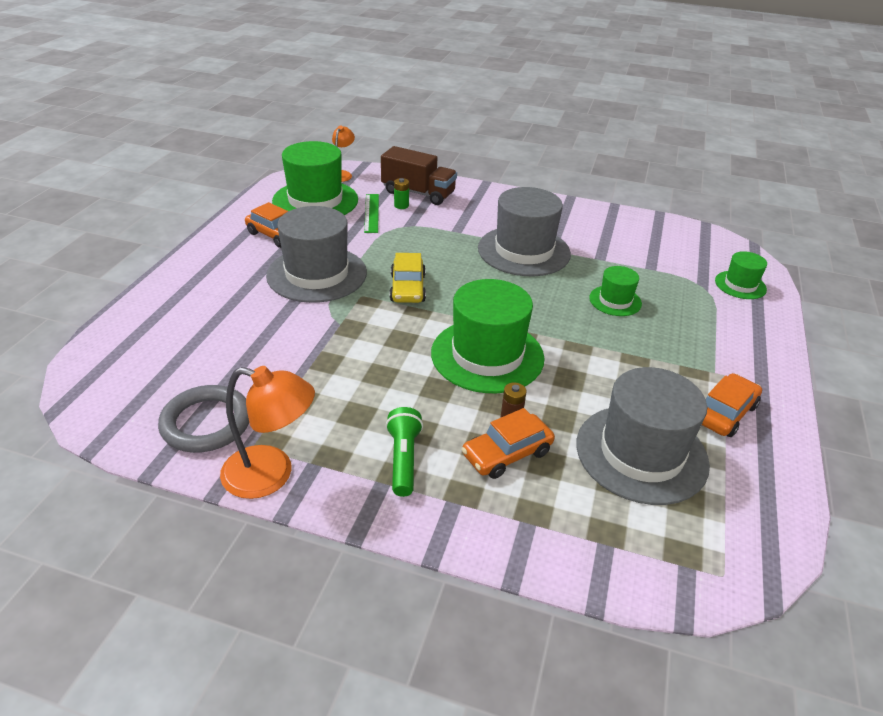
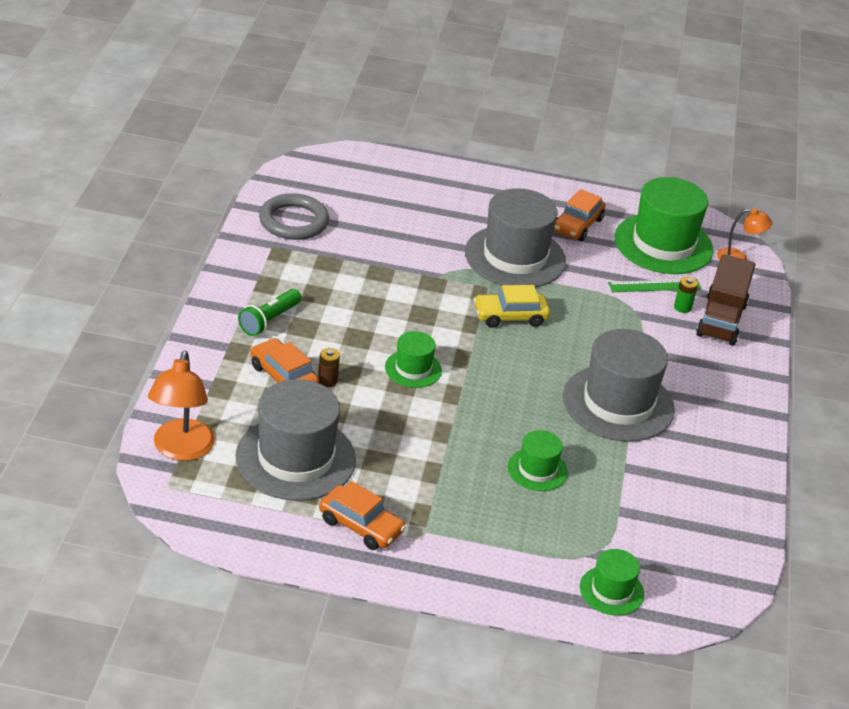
camera: 80 degrees right, 0 degrees up
(271, 475) = (245, 257): orange lamp -> orange lamp (181, 450)
(404, 459) = (269, 320): green flashlight -> green flashlight turned 135 degrees clockwise
(487, 355) = (413, 369): green hat -> green hat, size x0.51

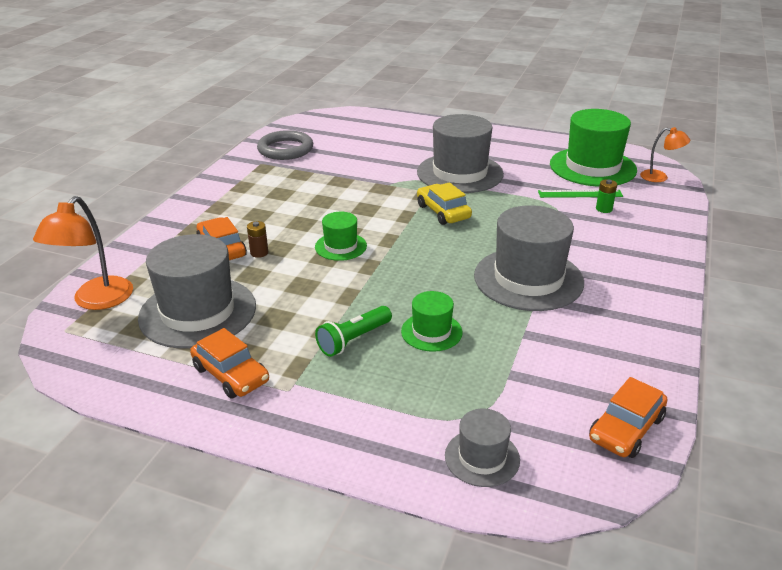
camera: 15 degrees right, 5 degrees down
(269, 320) = (231, 210): green flashlight -> green flashlight (353, 339)
(510, 316) = (443, 212): yellow car -> yellow car turned 60 degrees clockwise
(577, 225) = (519, 154): orange car -> orange car (626, 429)
(611, 590) = (482, 457): green hat -> grey hat
(721, 320) = (640, 218): brown truck -> none

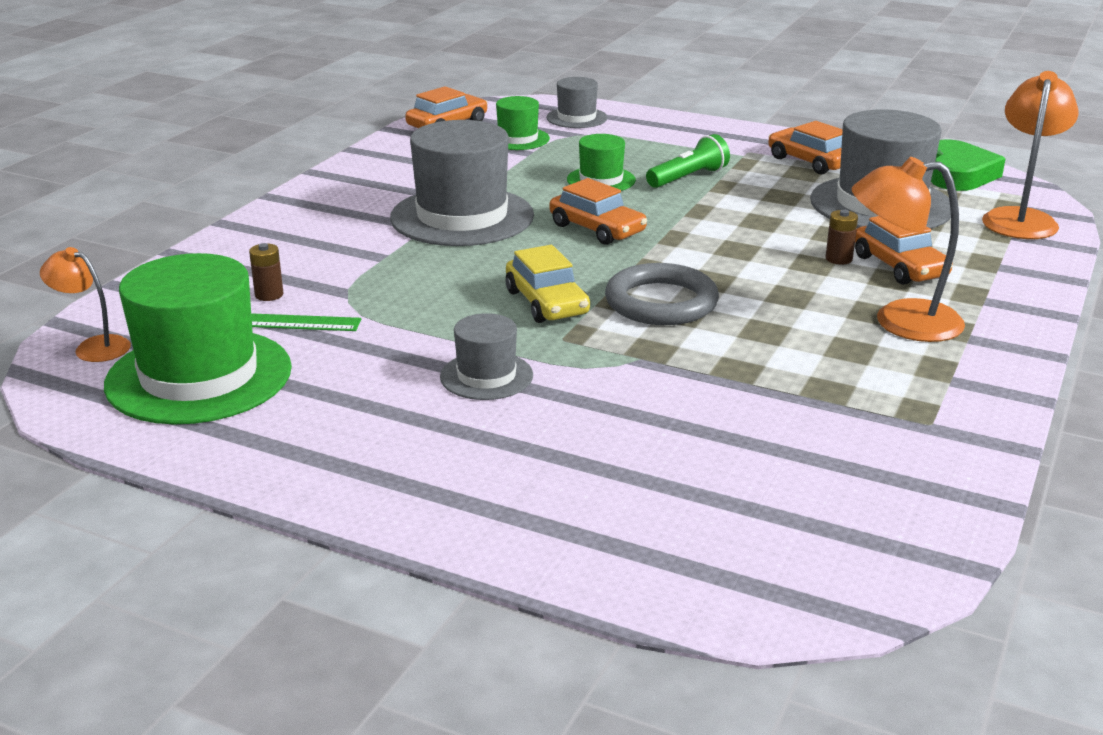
camera: 175 degrees left, 5 degrees down
(98, 361) = (958, 174): none -> green heart
(245, 210) = (900, 322): none -> orange lamp
(285, 149) = (892, 464): grey ring -> grey ring (661, 302)
(340, 246) = (717, 261): green hat -> green hat (517, 139)
(424, 272) = (597, 229): none -> orange car
(460, 173) = (486, 376): grey hat -> grey hat, size x0.51
(604, 209) = (269, 295): green battery -> brown battery

